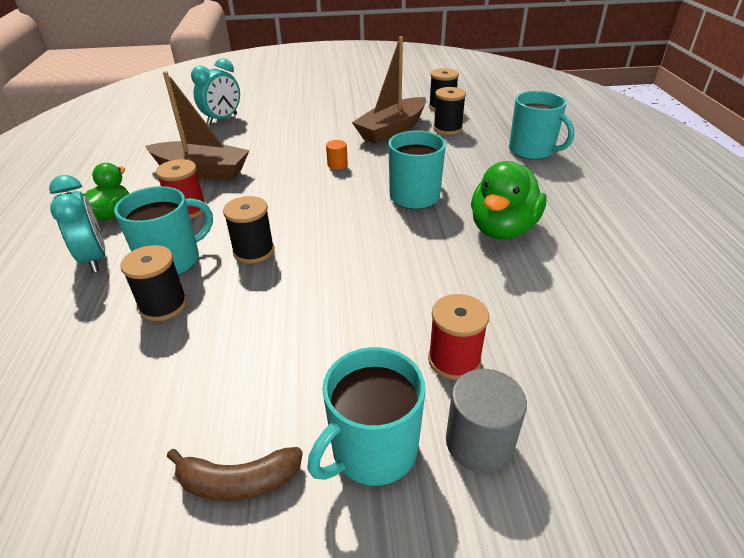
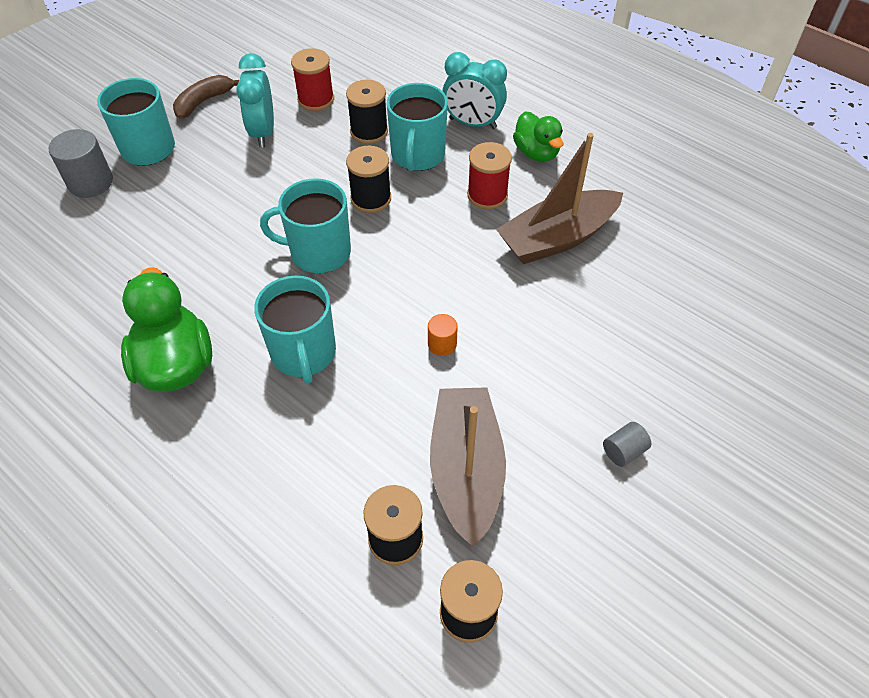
camera: 135 degrees right, 15 degrees up
(222, 119) = (699, 327): turquoise clock -> turquoise clock (263, 132)
(323, 110) = (623, 451): none -> grey cylinder
(454, 360) = (136, 215): red spool -> red spool (316, 99)
(532, 151) = (227, 564): turquoise mug -> turquoise mug (319, 252)

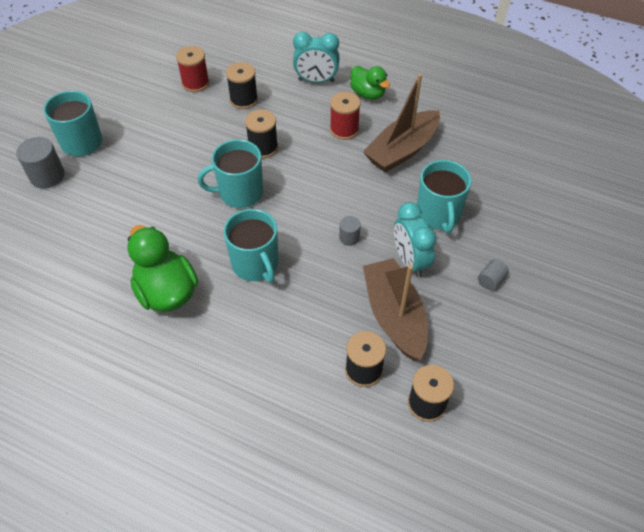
camera: 15 degrees left, 0 degrees up
(204, 102) = (111, 100): brown banana -> none
(263, 132) = (165, 114): turquoise clock -> turquoise clock (410, 261)
(417, 155) = (285, 110): turquoise mug -> turquoise mug (438, 214)
(442, 344) = (349, 237): orange cylinder -> grey cylinder

